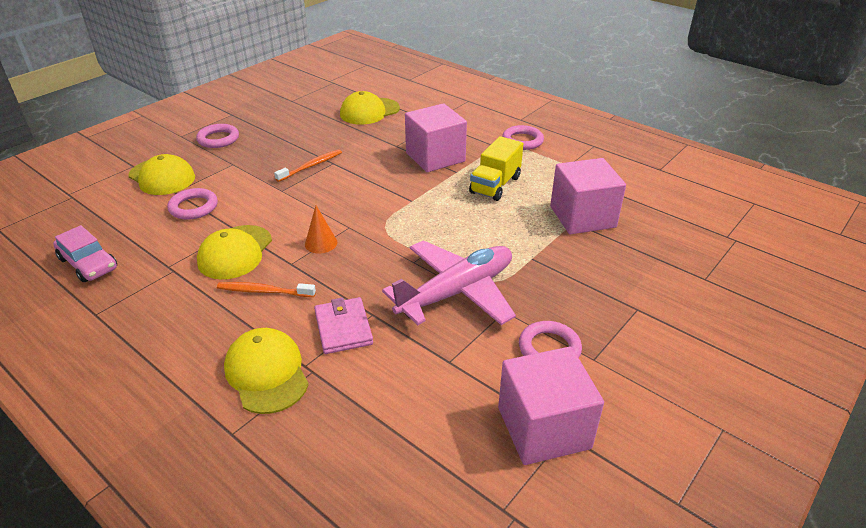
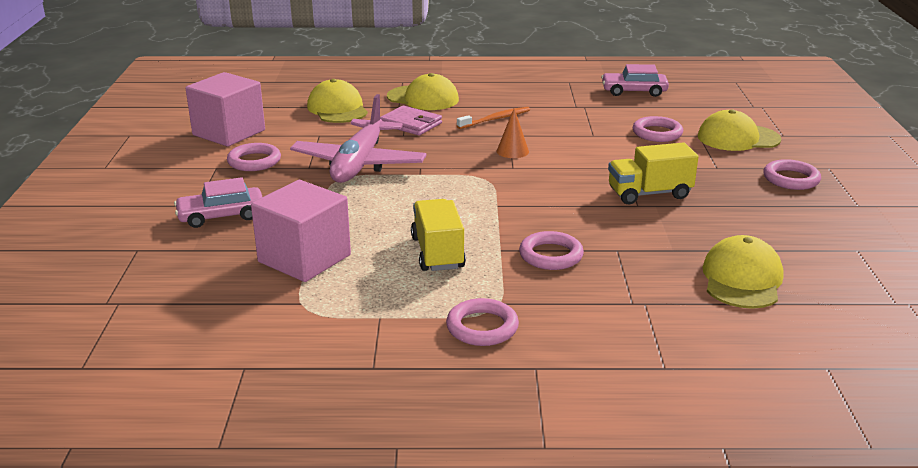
camera: 140 degrees right, 10 degrees down
(235, 252) = (560, 126): yellow cap -> yellow cap (337, 109)
(311, 166) = (649, 194): orange toothbrush -> yellow truck
(435, 157) = (551, 255): pink cube -> pink ring
(621, 284) = (221, 216): none -> pink car

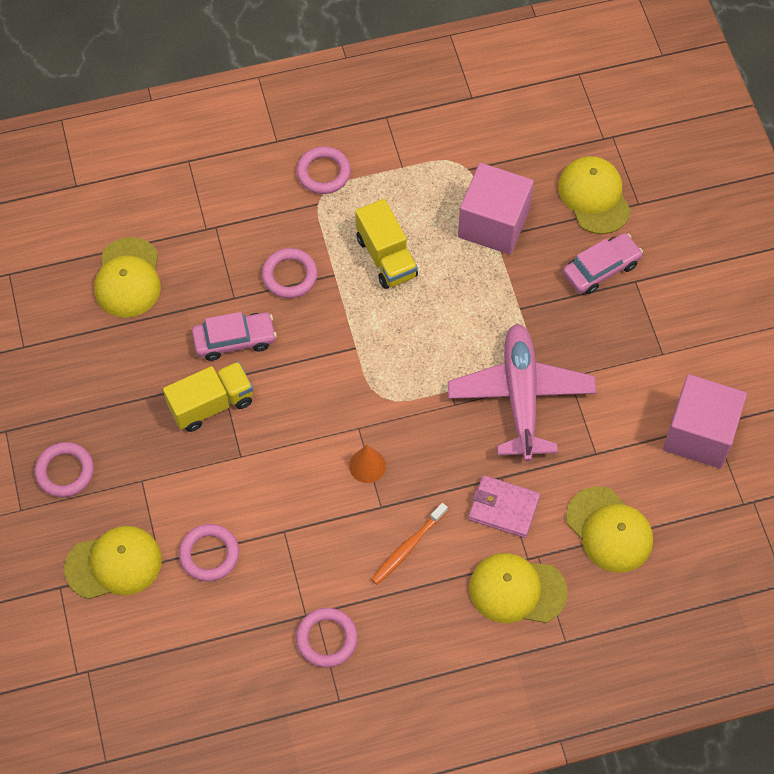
camera: 165 degrees right, 35 degrees up
(178, 261) = (594, 196): none -> yellow cap
(254, 161) = (631, 375): pink ring -> pink ring (326, 639)
(634, 91) = (246, 686): pink car -> pink car (234, 340)

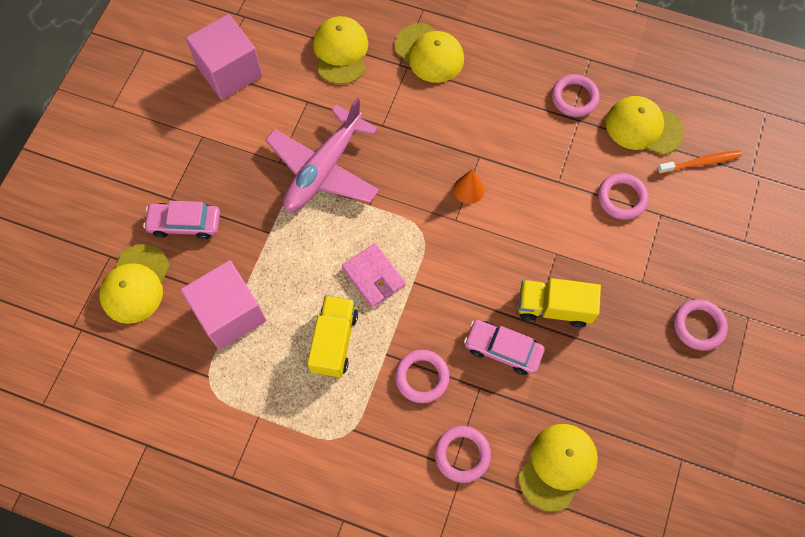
camera: 145 degrees left, 5 degrees up
(114, 564) = (695, 233): yellow cap -> yellow cap (643, 127)
(323, 173) = (326, 457): pink ring -> pink ring (462, 454)
(408, 547) = (480, 120): orange toothbrush -> orange toothbrush (700, 162)
(503, 508) = (397, 105): pink wallet -> pink wallet (373, 277)

